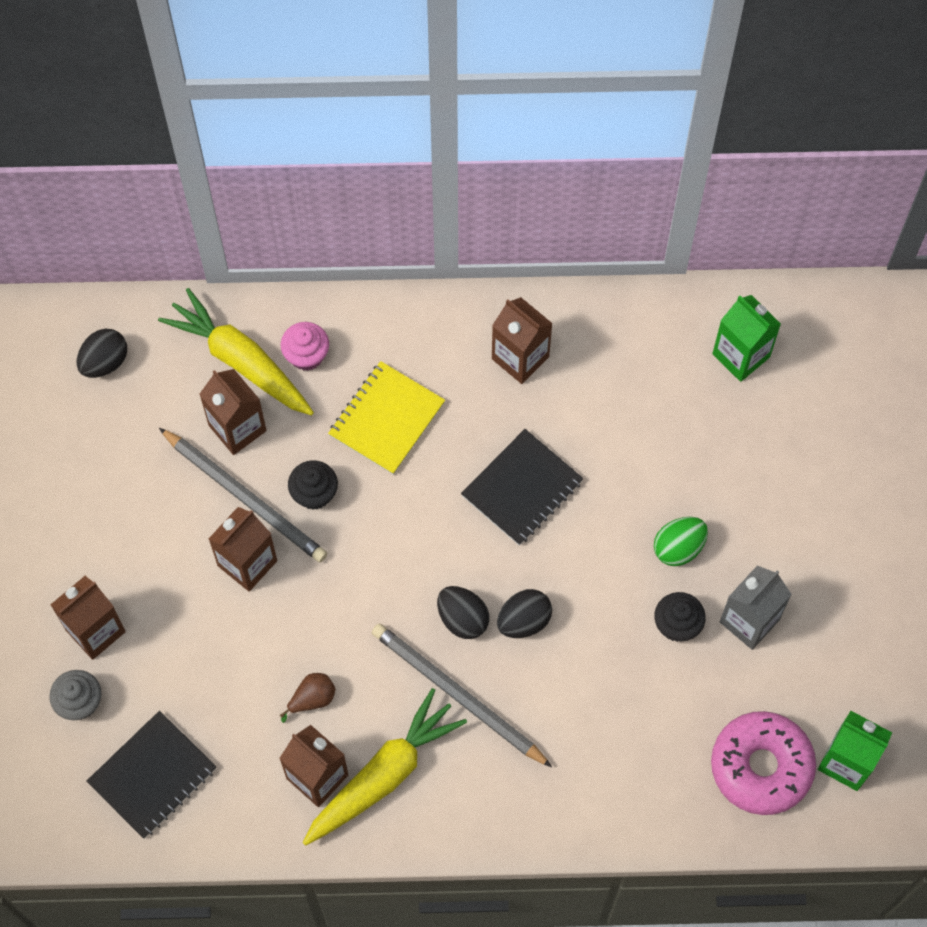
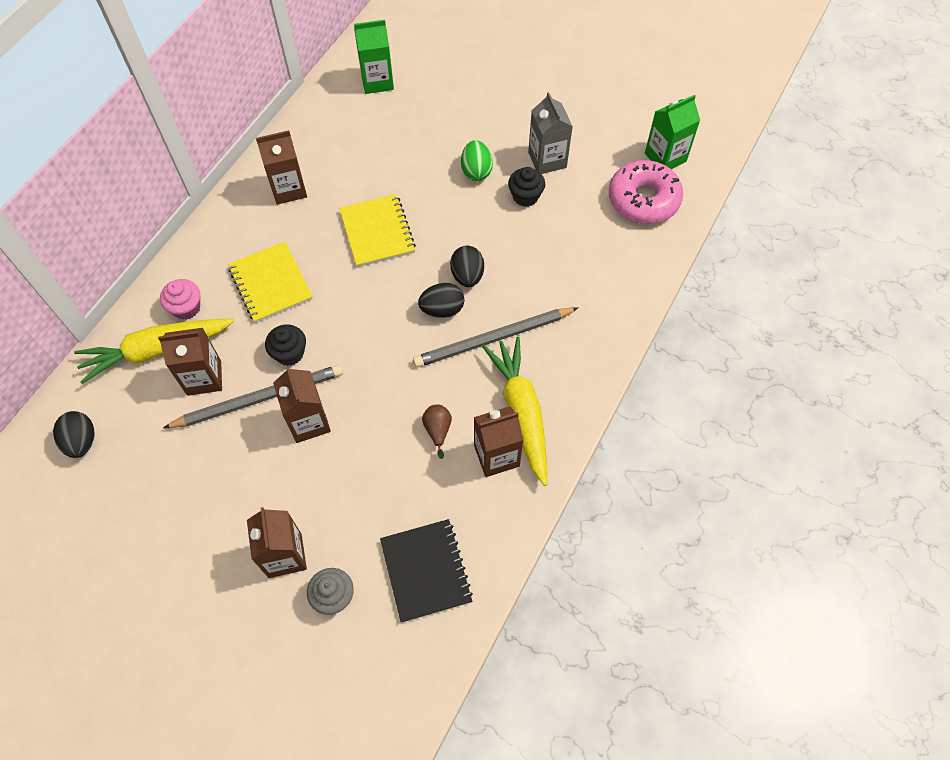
camera: 60 degrees left, 5 degrees down
(522, 489) = (377, 232): black notebook -> yellow notebook

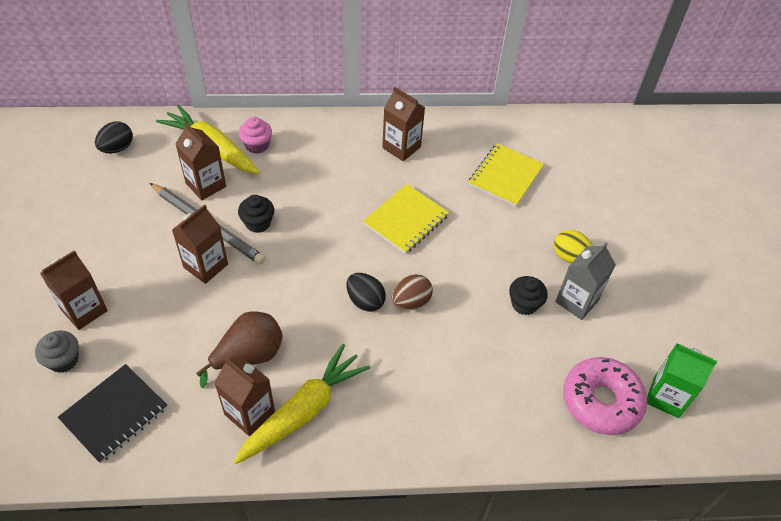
camera: 55 degrees right, 10 degrees down
(270, 283) = (311, 180): yellow notebook -> yellow notebook (505, 176)
(377, 81) = (547, 147): green carton -> none
(438, 430) = (249, 356): brown pear -> brown pear, size x1.88
(467, 276) = (411, 302): black egg -> brown egg
(476, 171) = (519, 255): green egg -> none
(493, 339) = (362, 352): grey pencil -> none
(502, 138) = (570, 257): none -> yellow egg

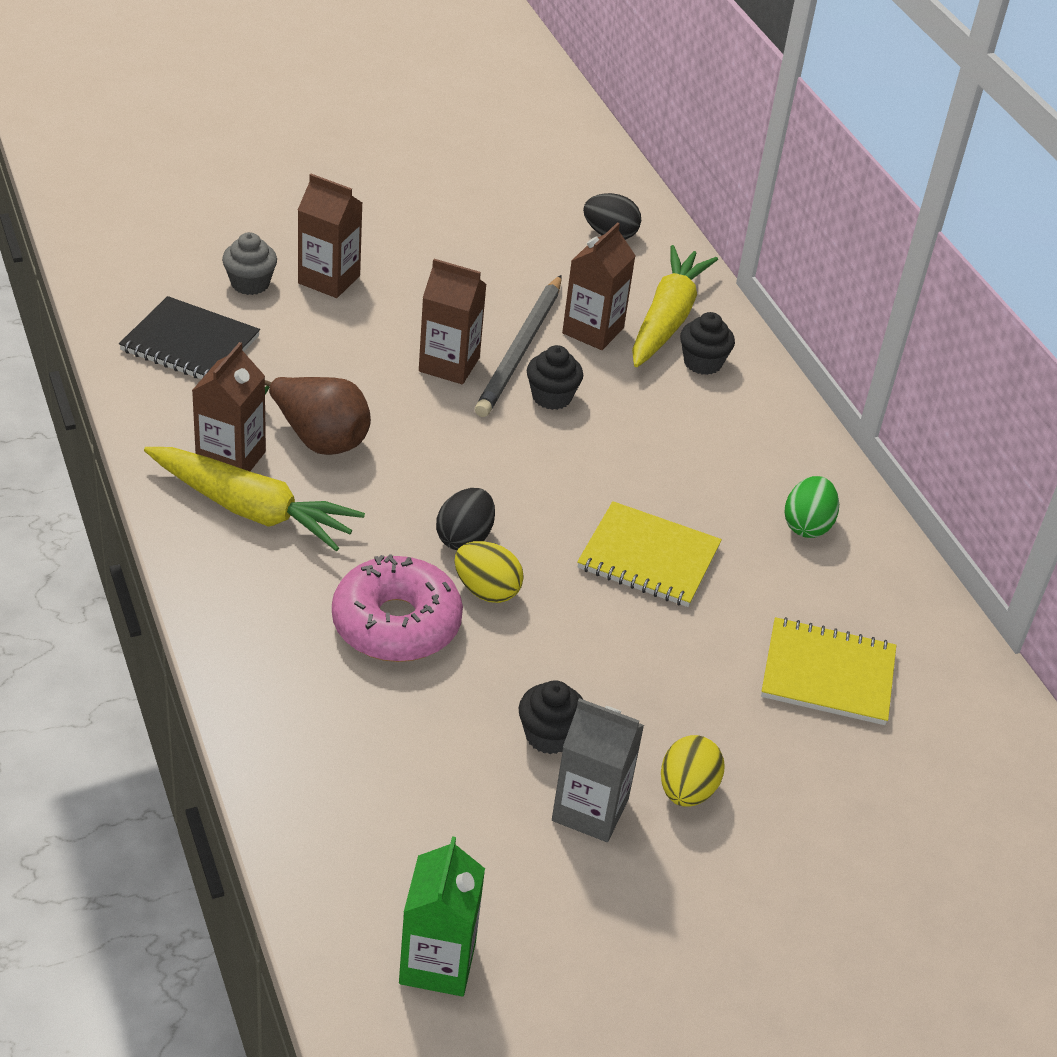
camera: 70 degrees right, 10 degrees down
(257, 145) = (702, 362): pink cupcake -> black cupcake
(401, 147) = (807, 525): brown carton -> green egg
(411, 302) = (486, 590): brown egg -> yellow egg
(601, 401) = (393, 863): pink donut -> pink donut (396, 624)

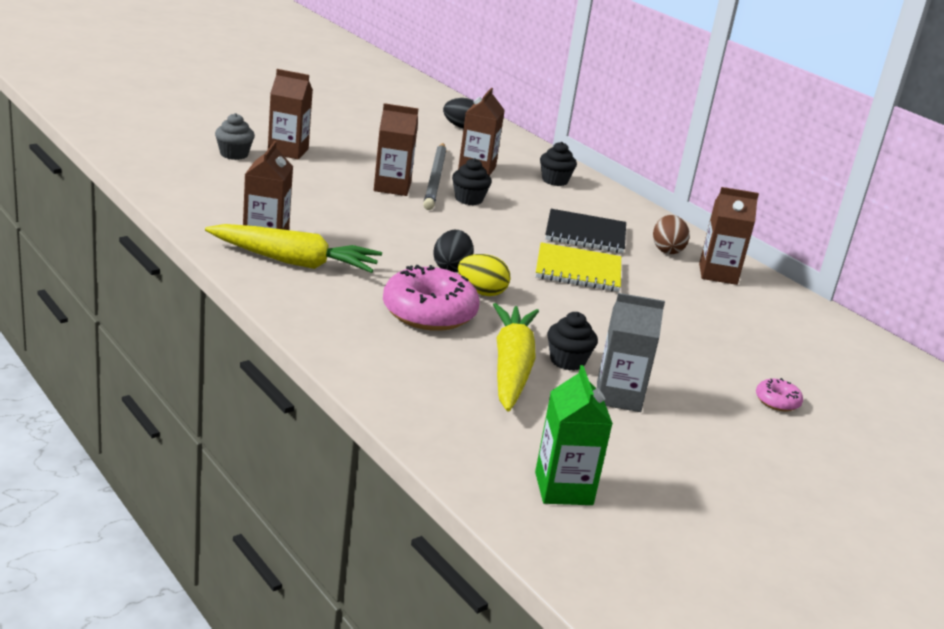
camera: 15 degrees left, 15 degrees down
(190, 344) = (206, 183): black notebook -> black notebook (585, 234)
(318, 439) = (322, 225): brown pear -> none
(667, 319) = (520, 162): yellow carrot -> yellow carrot (511, 368)
(687, 790) = (675, 381): yellow egg -> none
(807, 525) = (667, 250): green egg -> brown egg
(818, 846) = (777, 401): none -> pink donut
(827, 674) = (726, 318): yellow notebook -> none
(862, 582) = (718, 274): none -> brown carton

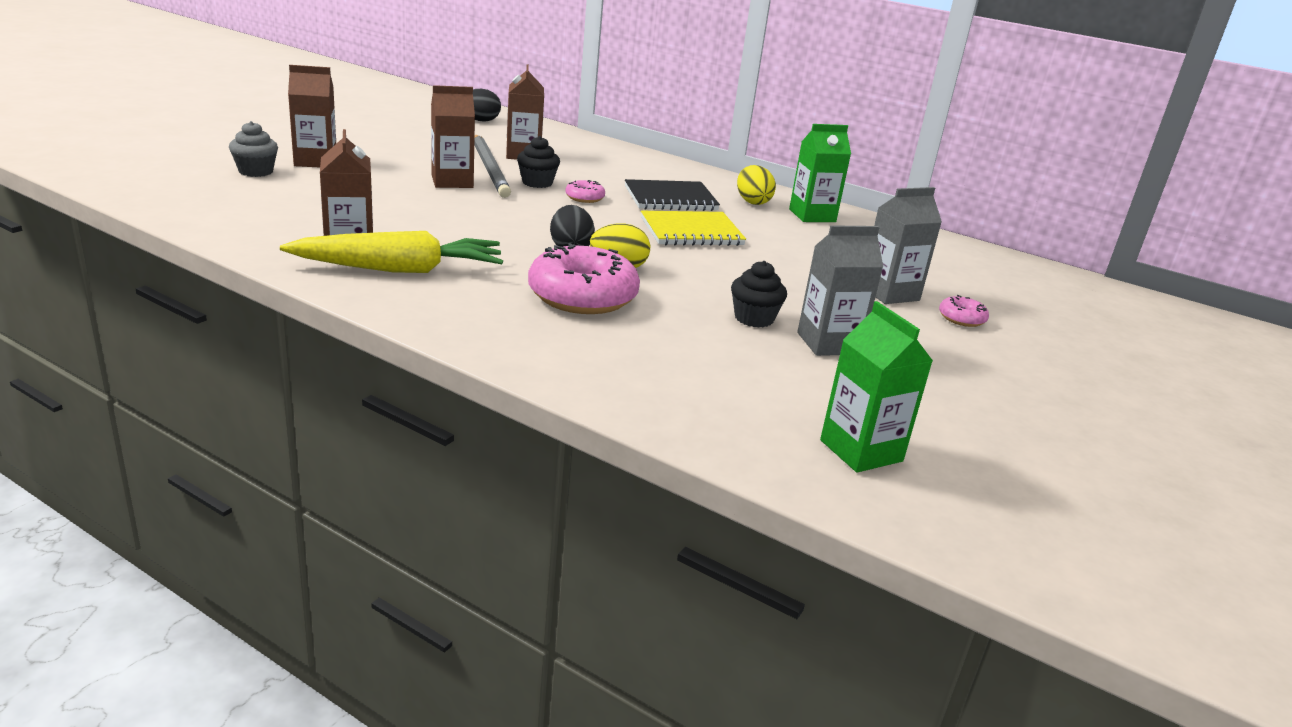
camera: 20 degrees left, 0 degrees up
(502, 221) = (584, 198): none -> pink donut
(511, 368) = (707, 336): yellow carrot -> none
(555, 180) = (604, 156): black cupcake -> none
(667, 250) = (752, 202): brown egg -> yellow egg
(718, 274) = (812, 215): brown carton -> green carton
(725, 364) = (889, 293): none -> grey carton

